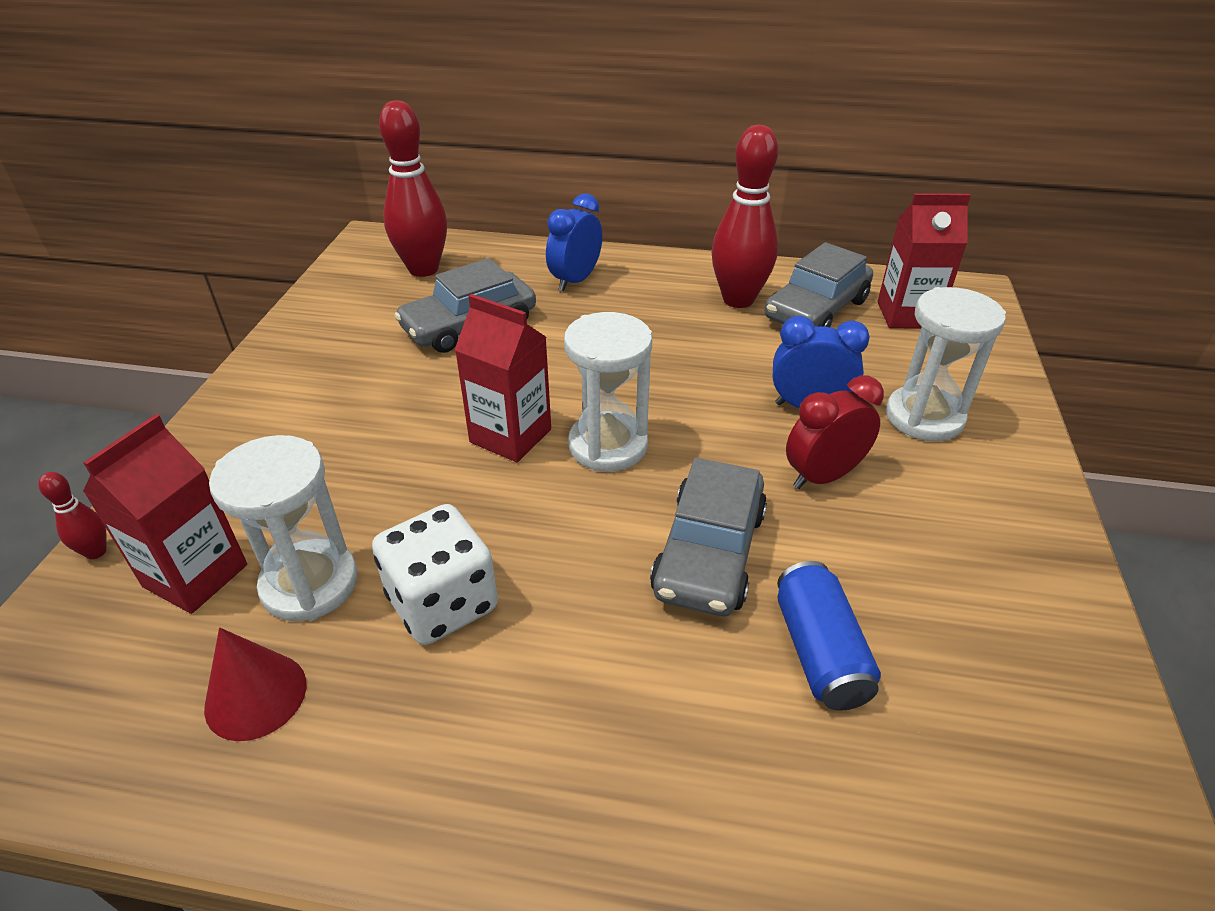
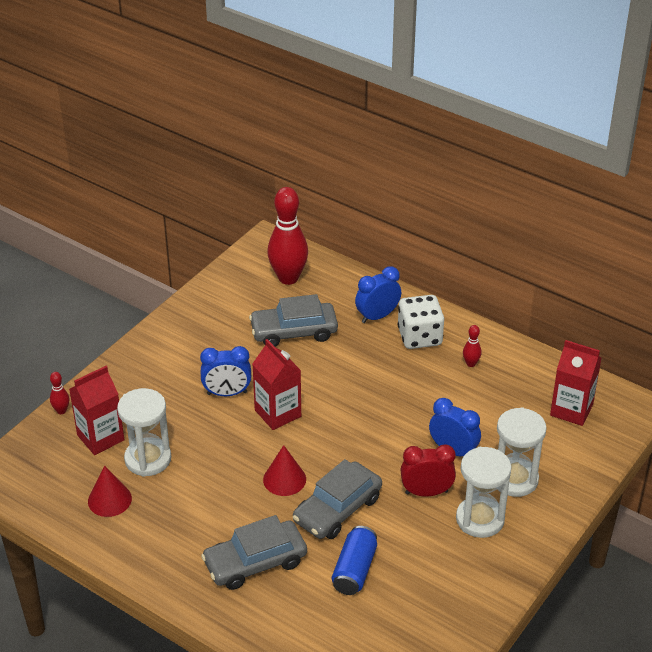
camera: 25 degrees right, 0 degrees up
(409, 431) = (227, 393): none -> blue clock
(443, 603) = (201, 489): white dice -> white dice (419, 337)
(586, 533) = (284, 479): none -> red cone
(608, 446) = (325, 436): white hourglass -> white hourglass (480, 519)
(738, 300) = (471, 363): red bowling pin -> red bowling pin, size x0.43
(816, 309) = (515, 387): grey car -> grey car (255, 562)

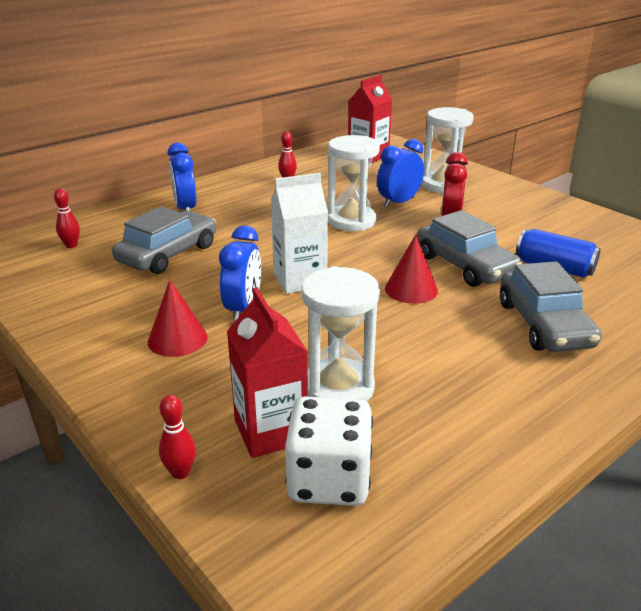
camera: 75 degrees left, 10 degrees down
(109, 500) = (412, 435): red cone -> red cone (177, 339)
(278, 413) = (300, 280): red carton -> white carton
(288, 278) = (71, 245): red bowling pin -> red bowling pin, size x0.43
(294, 332) = (168, 254): grey car -> grey car turned 150 degrees counterclockwise
(419, 337) = (233, 195): white dice -> white dice (329, 480)
(480, 519) = (489, 204): white hourglass -> white hourglass (351, 221)

